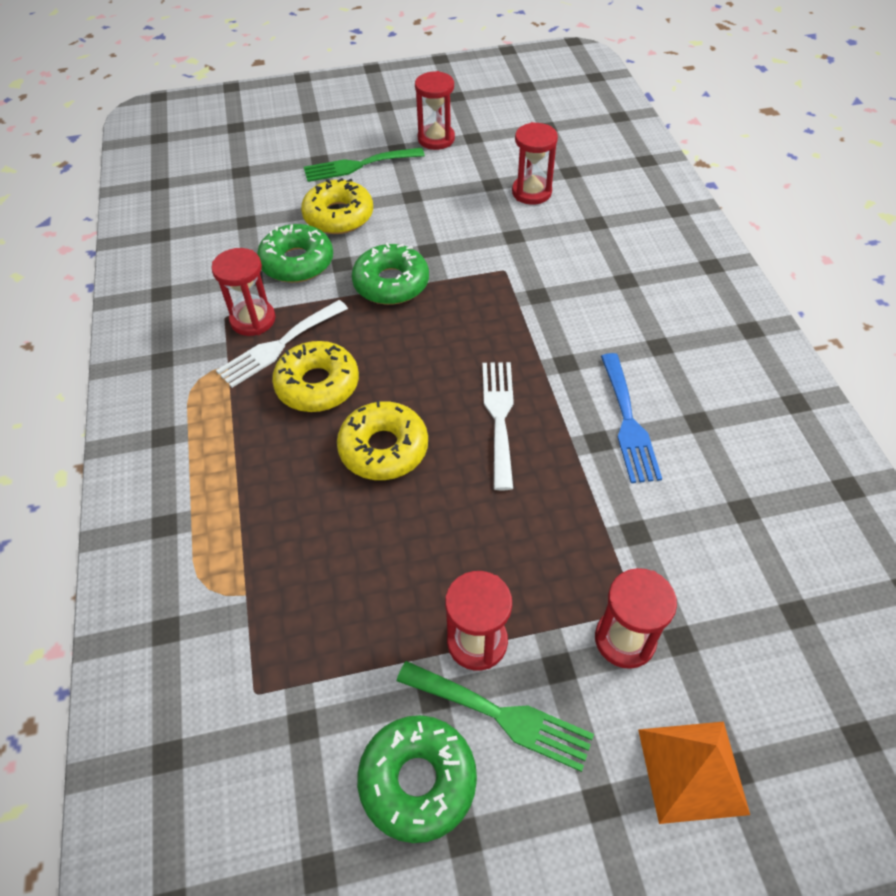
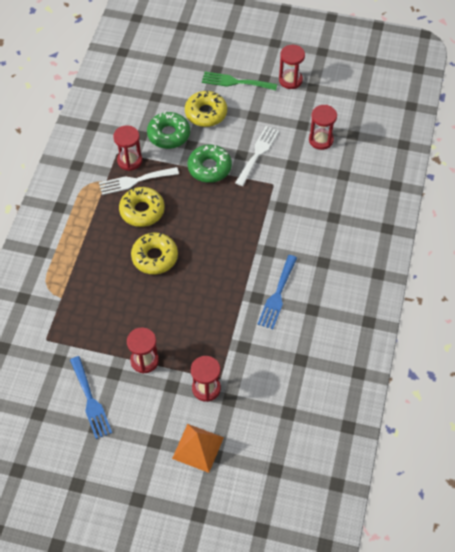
camera: 25 degrees right, 5 degrees up
(418, 781) = (90, 400): green donut -> blue fork
(499, 416) = (218, 265): white fork -> white fork (258, 153)
(502, 715) = (137, 393): green fork -> none

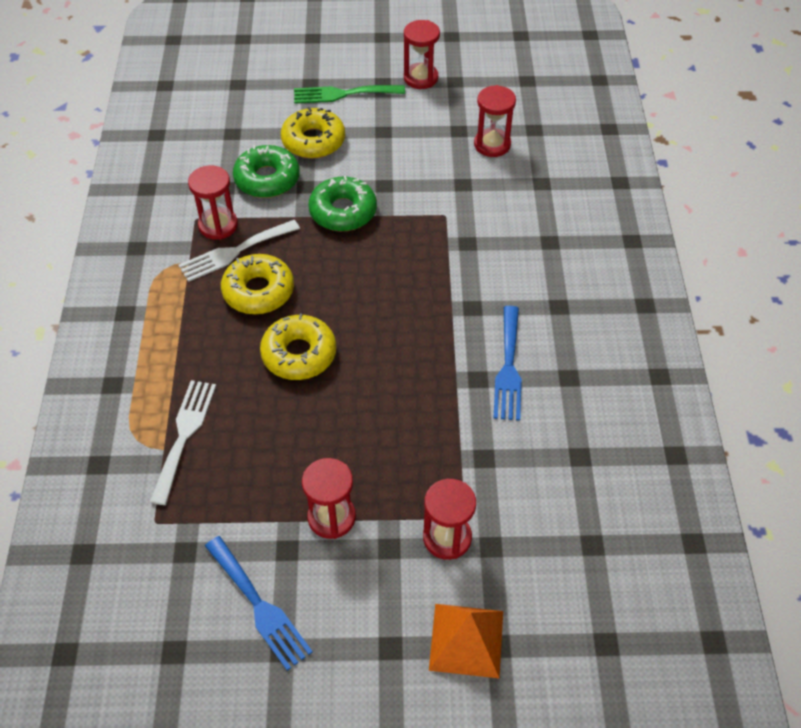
camera: 15 degrees left, 5 degrees down
(258, 153) = (408, 179): white fork -> white fork (184, 435)

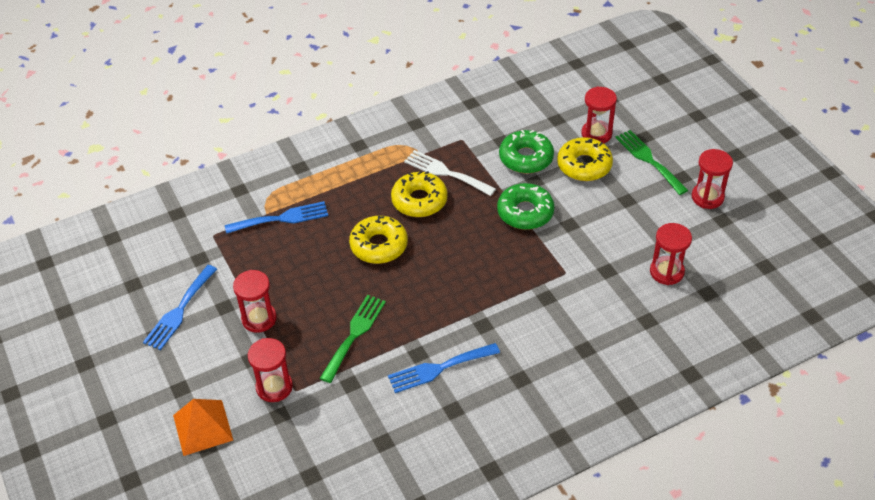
camera: 65 degrees right, 5 degrees down
(184, 435) = (282, 218): white fork -> blue fork
(218, 225) = (463, 153): red hourglass -> red hourglass (596, 134)
(416, 427) = (354, 334): none -> green fork

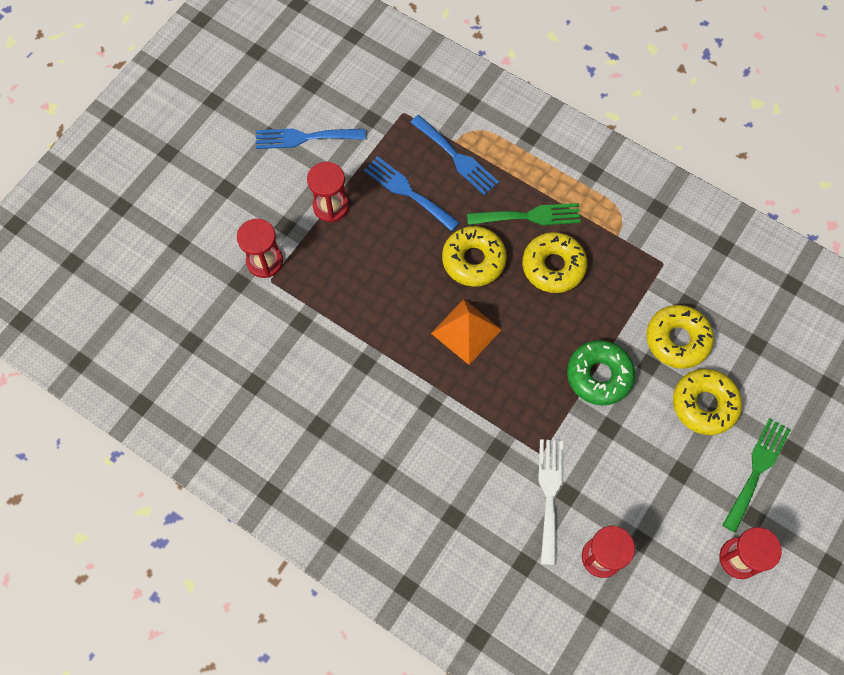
camera: 60 degrees right, 20 degrees up
(203, 427) = (196, 229): orange pyramid -> orange pyramid (466, 331)
(354, 334) = (356, 296): green fork -> green fork (529, 216)
(439, 368) = (357, 390): blue fork -> blue fork (407, 192)
(445, 172) = (606, 272): white fork -> white fork (549, 494)
(526, 158) = (677, 340): green donut -> yellow donut
(596, 134) = (761, 396): red hourglass -> none

